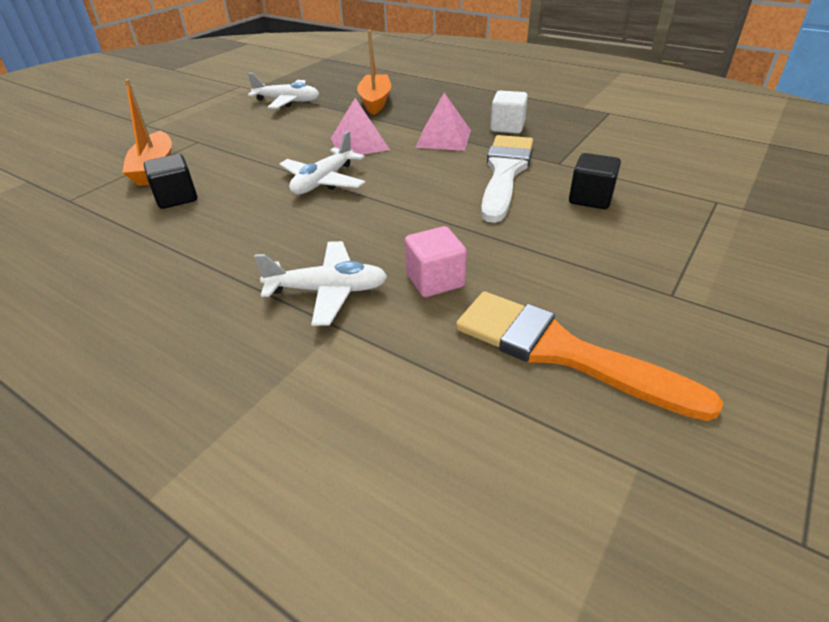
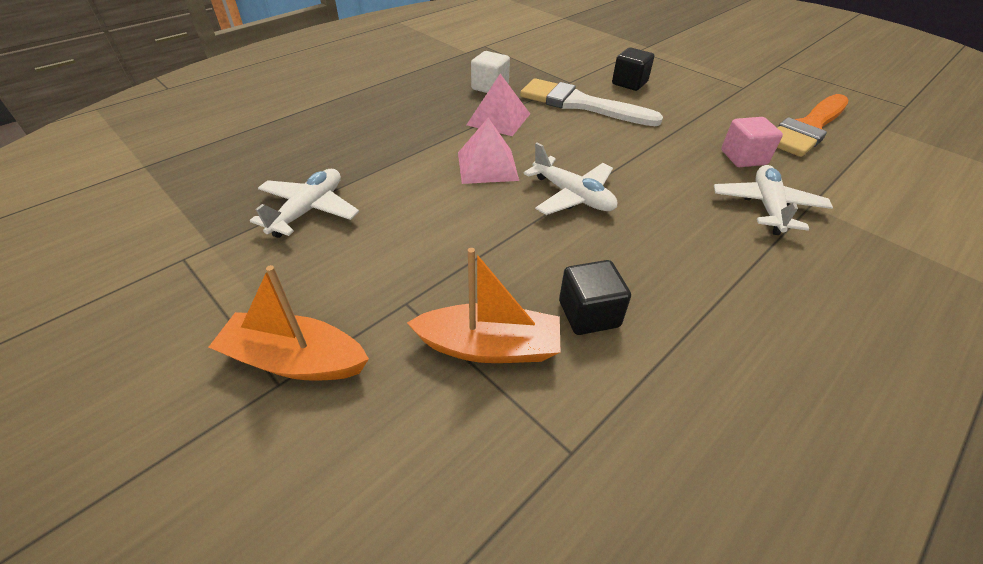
camera: 80 degrees left, 5 degrees up
(375, 101) = (369, 144): orange boat -> orange boat (295, 360)

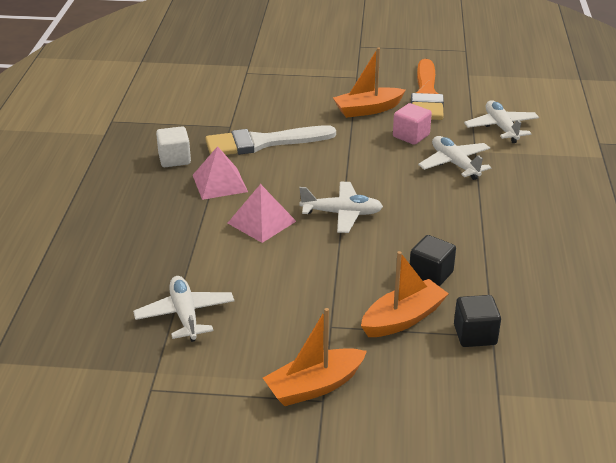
camera: 40 degrees left, 10 degrees down
(629, 83) = (275, 108): black cube -> black cube (475, 335)
(722, 117) = (367, 109): none -> orange boat
(876, 195) = (501, 128): none -> white plane

